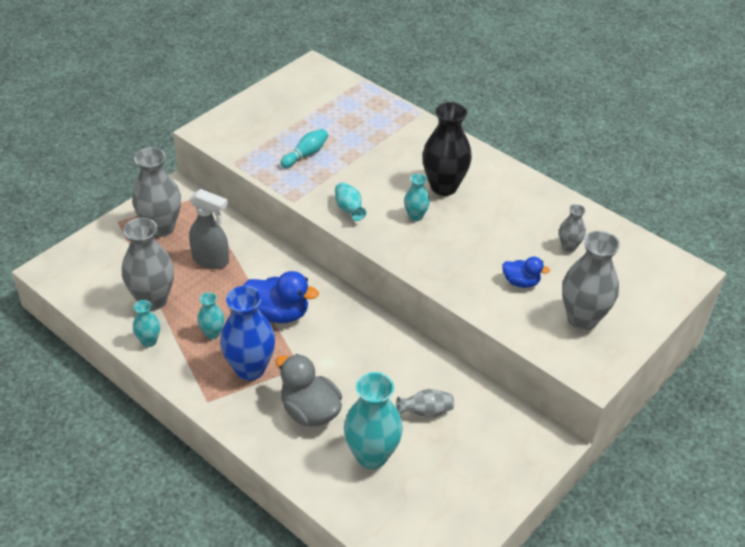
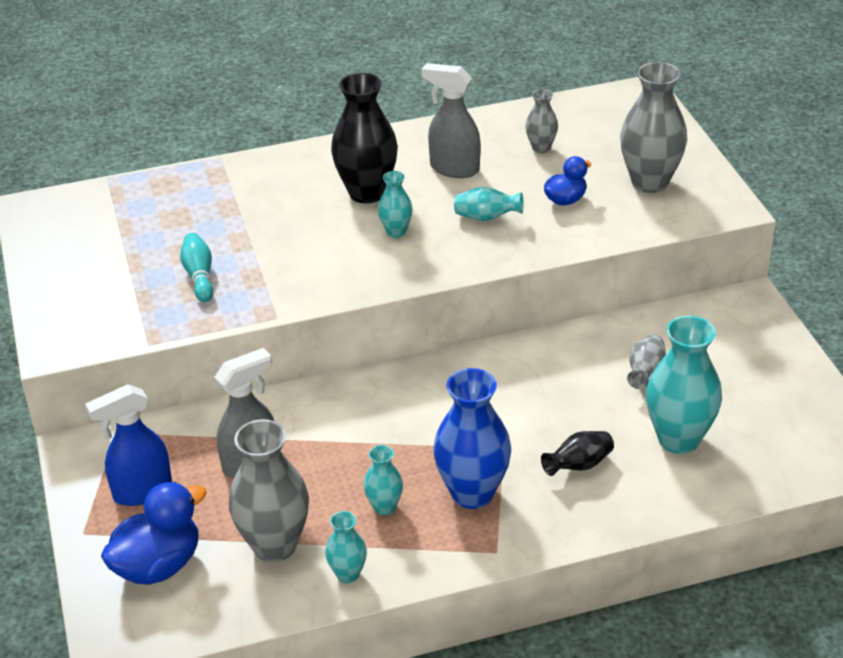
camera: 55 degrees left, 5 degrees down
(161, 228) = (142, 491): grey vase -> blue spray bottle
(278, 314) = (401, 435): blue duck -> blue duck (158, 565)
(310, 411) = (579, 465): grey duck -> black vase
(349, 209) = (335, 277): turquoise vase -> turquoise vase (486, 217)
(505, 214) = (453, 168): none -> grey spray bottle

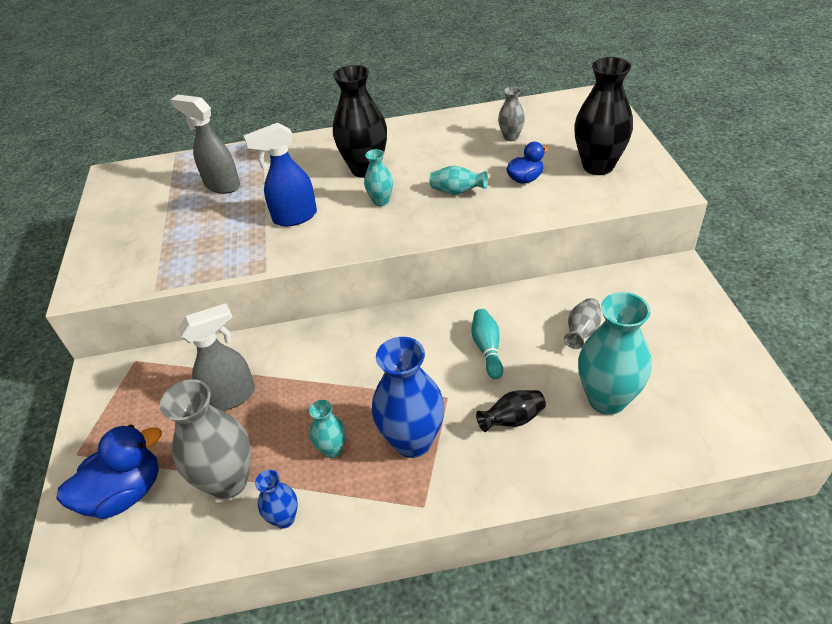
camera: 10 degrees right, 5 degrees up
(142, 491) = (136, 417): blue spray bottle -> blue spray bottle (294, 217)
(199, 276) = (215, 232): turquoise bowling pin -> turquoise bowling pin (487, 349)
(348, 574) = (284, 518): turquoise vase -> blue vase
(453, 168) = (438, 152): grey spray bottle -> grey spray bottle (222, 185)
(650, 182) = (598, 166): grey vase -> black vase

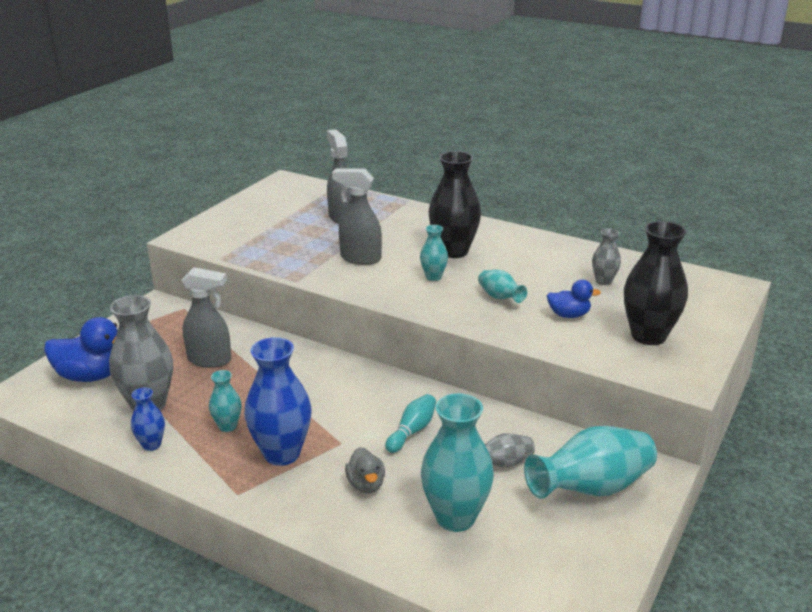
camera: 35 degrees right, 15 degrees down
(294, 217) = (360, 258): blue spray bottle -> grey spray bottle
(512, 420) = (366, 484): black vase -> grey duck
(658, 311) = (591, 488): none -> turquoise vase

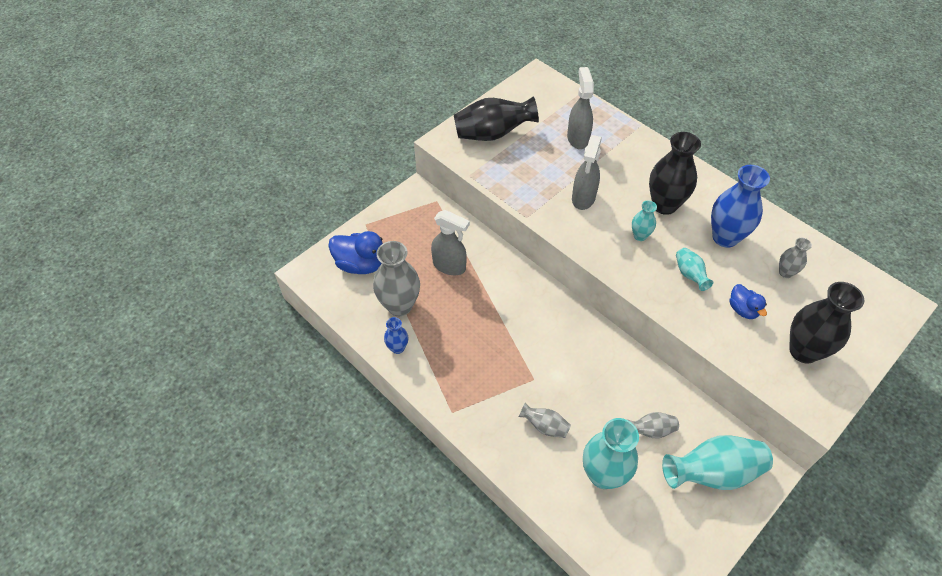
camera: 15 degrees right, 25 degrees up
(227, 426) = (454, 342): turquoise vase -> none
(242, 225) = (493, 134): none -> black vase
(282, 453) = (489, 380): blue vase -> blue vase (725, 237)
(360, 258) = (583, 198): grey spray bottle -> grey spray bottle turned 105 degrees counterclockwise
(366, 484) = (544, 426): grey duck -> grey vase
(412, 431) = (589, 380): turquoise bowling pin -> none
(569, 315) = (742, 309): blue duck -> blue duck turned 45 degrees clockwise

